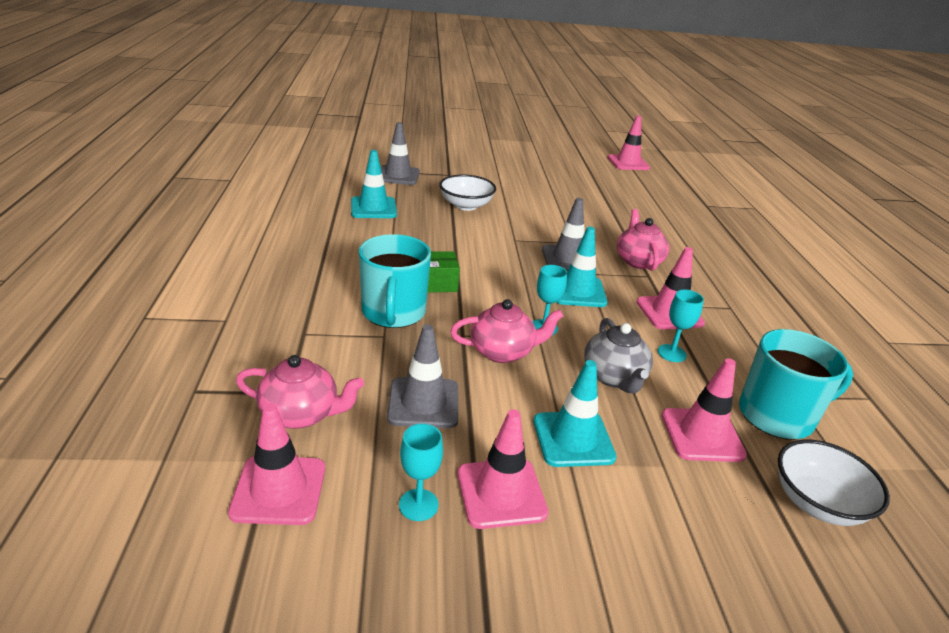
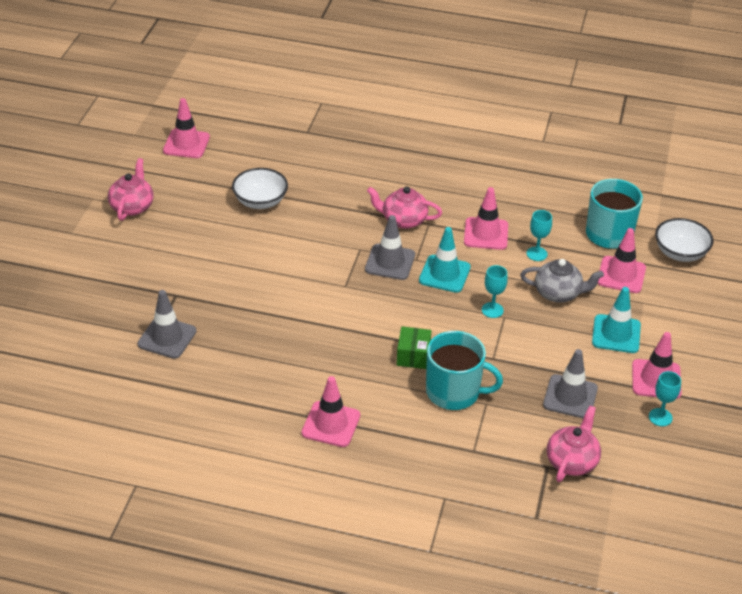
camera: 70 degrees left, 10 degrees up
(279, 490) = (640, 478): pink traffic cone -> pink traffic cone (331, 424)
(373, 208) = (249, 372): turquoise traffic cone -> none
(466, 205) = (262, 301): white bowl -> white bowl (260, 201)
(503, 352) = (519, 341): pink teapot -> pink teapot (132, 207)

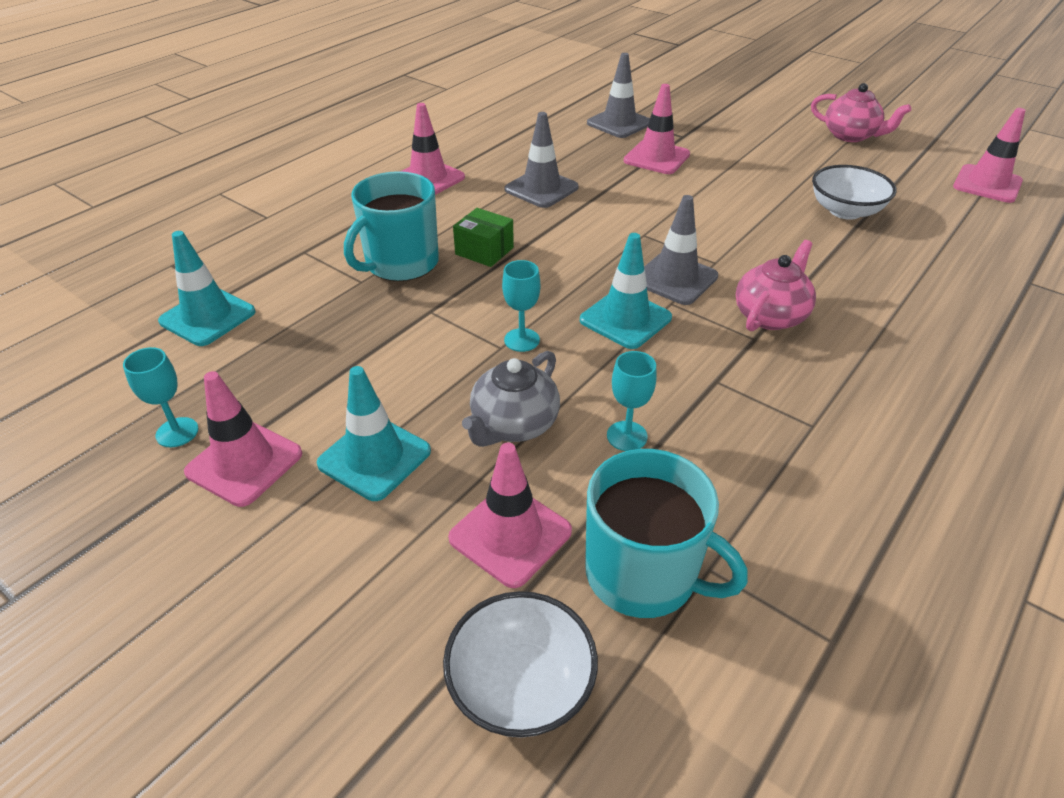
camera: 115 degrees right, 0 degrees up
(486, 234) = (705, 392): pink traffic cone -> pink traffic cone (656, 158)
(570, 397) = (303, 355): grey traffic cone -> grey traffic cone (541, 189)
(572, 461) = (207, 317): pink teapot -> turquoise traffic cone

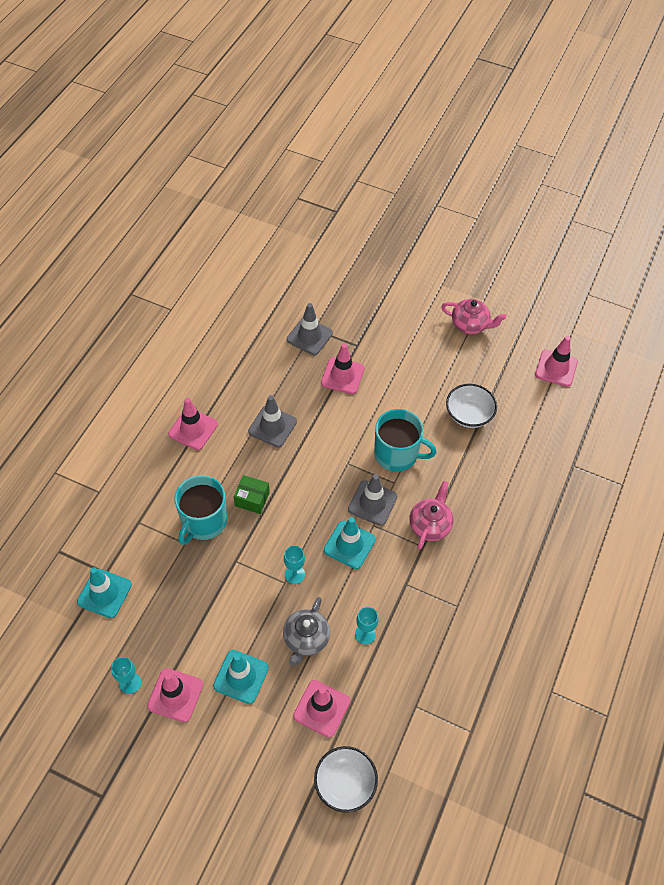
camera: 15 degrees left, 15 degrees up
(643, 574) = (386, 716): turquoise mug -> turquoise mug (397, 454)

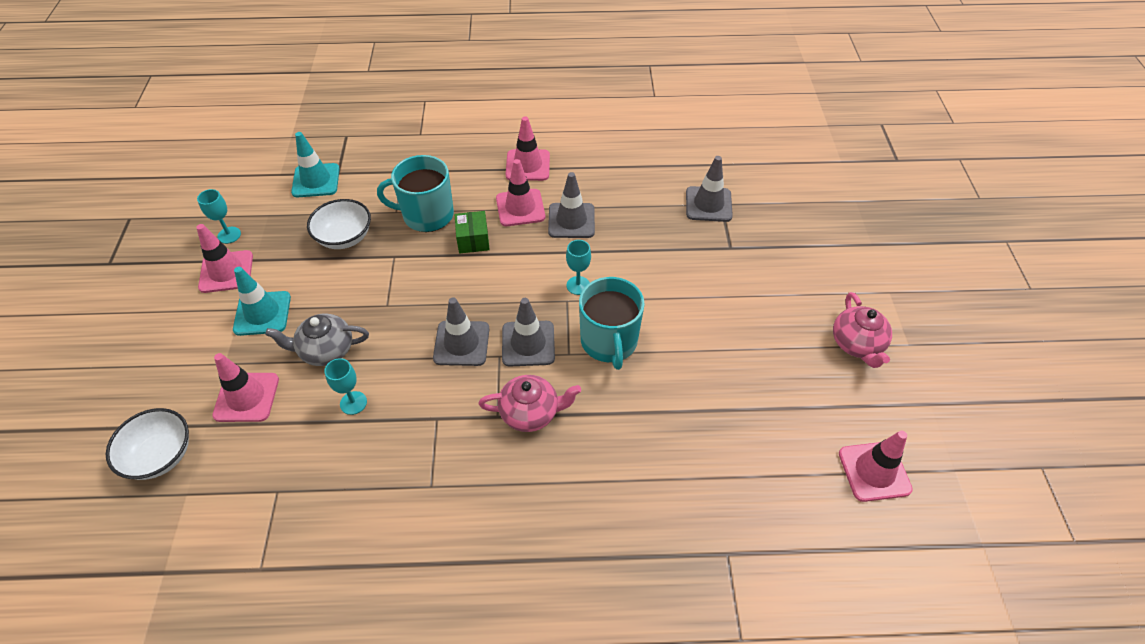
camera: 65 degrees right, 5 degrees down
(294, 574) = (400, 310): turquoise goblet -> turquoise goblet (578, 285)
(342, 376) = (679, 251): pink traffic cone -> pink traffic cone (520, 208)
(349, 545) = (461, 343): turquoise traffic cone -> grey traffic cone
(468, 415) = (718, 394): white bowl -> white bowl (344, 237)

